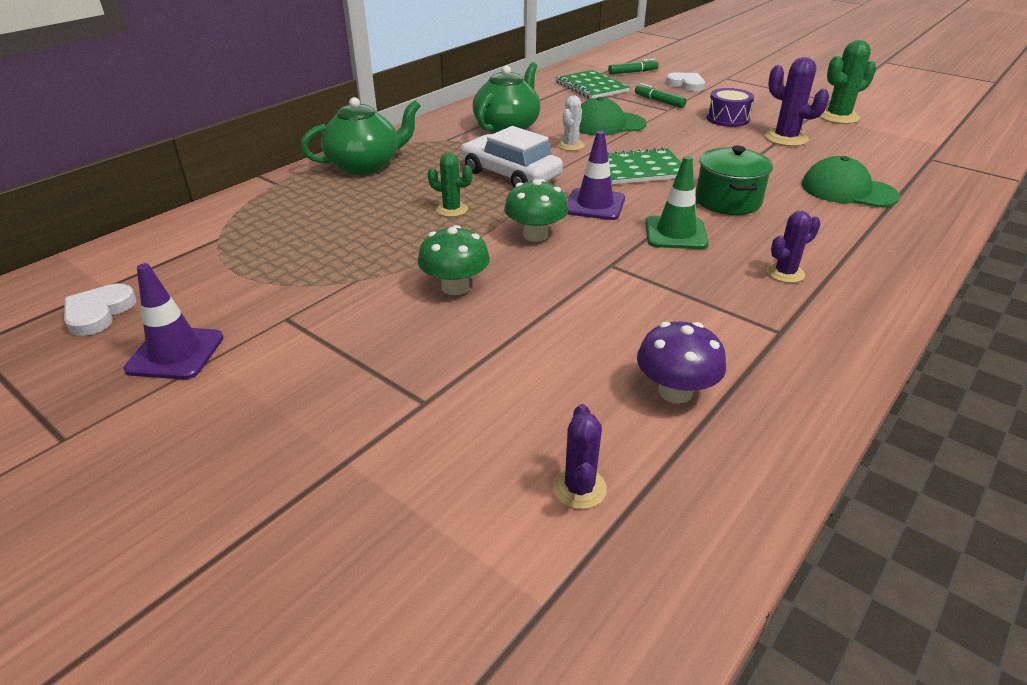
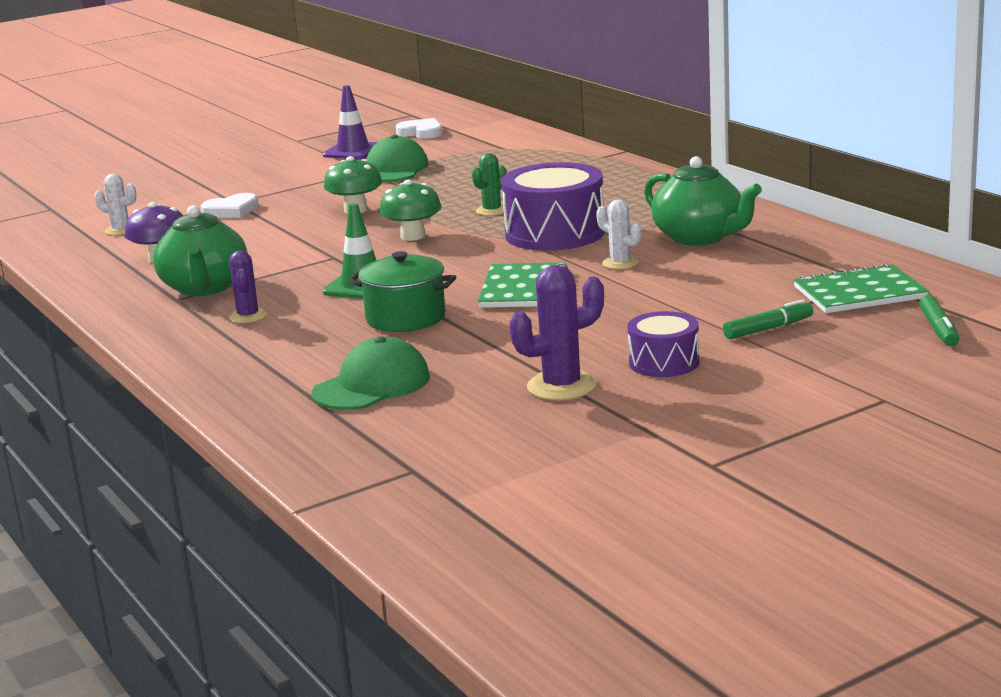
camera: 110 degrees right, 15 degrees down
(365, 165) = (623, 182): green teapot -> green teapot (205, 288)
(510, 175) = (555, 233): white car -> purple drum
(579, 488) = (121, 230): purple cactus -> white cactus
(594, 205) = (452, 261): purple traffic cone -> none
(607, 124) = (683, 287): green cap -> green cap (394, 169)
(686, 84) = (852, 360): white heart -> white heart (231, 210)
(838, 117) = (626, 448): green cactus -> none

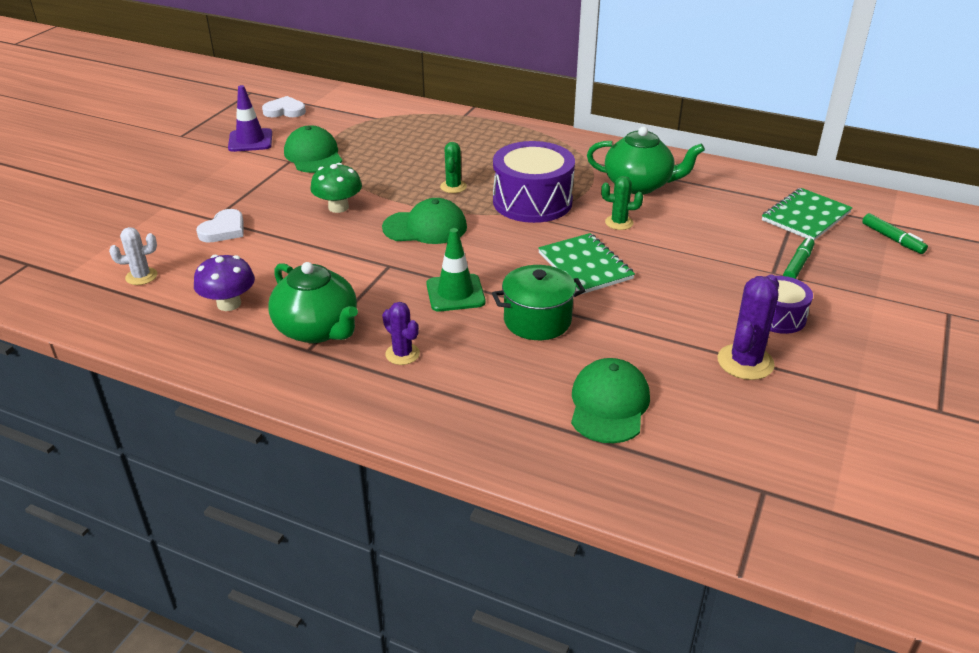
camera: 35 degrees left, 15 degrees up
(413, 236) = (425, 227): green mushroom -> green cap
(620, 263) = (619, 222): white cactus -> green cactus

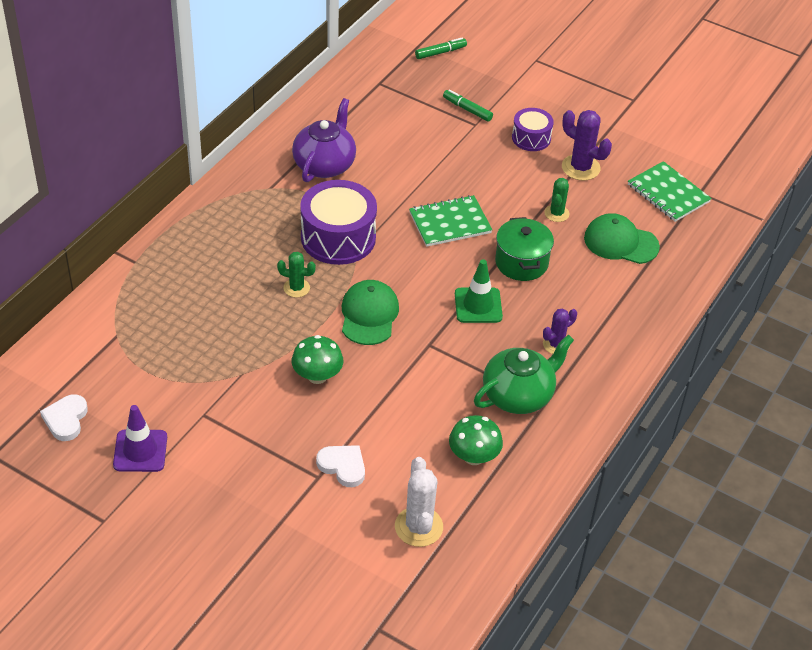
camera: 85 degrees left, 10 degrees up
(141, 276) = (418, 527): white cactus -> white cactus, size x1.60
(229, 304) = (474, 456): purple mushroom -> green mushroom
(313, 155) = (196, 393): green cap -> none
(619, 222) = (387, 190): green cactus -> green cactus (556, 213)
(639, 185) = (324, 165): green teapot -> purple teapot
(805, 216) = (399, 85): green notebook -> green notebook (668, 193)

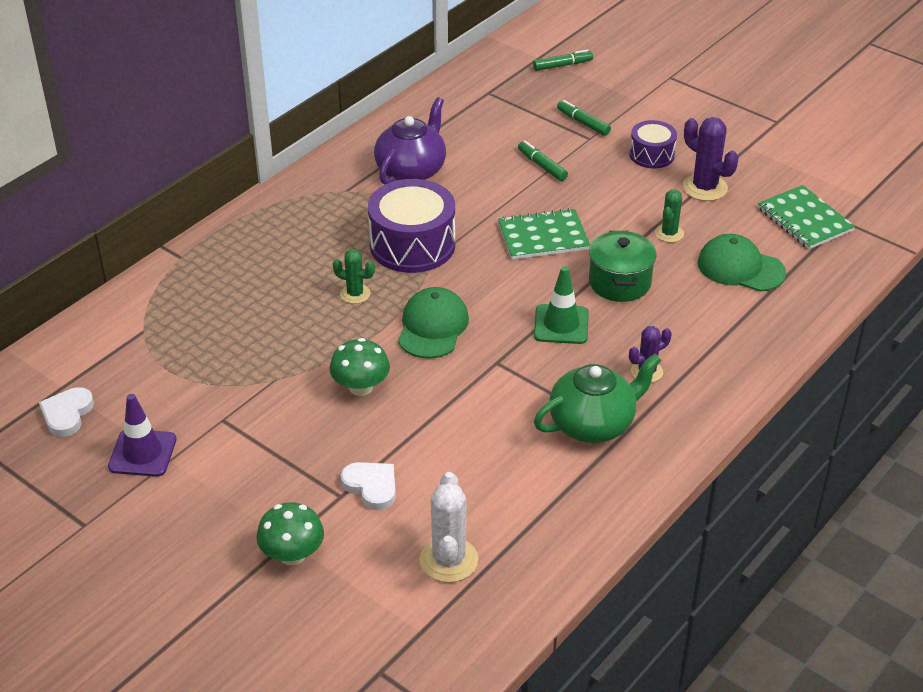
camera: 10 degrees right, 5 degrees down
(438, 154) = (542, 166): none -> green marker
(474, 456) = (528, 487): green mushroom -> green mushroom (292, 554)

